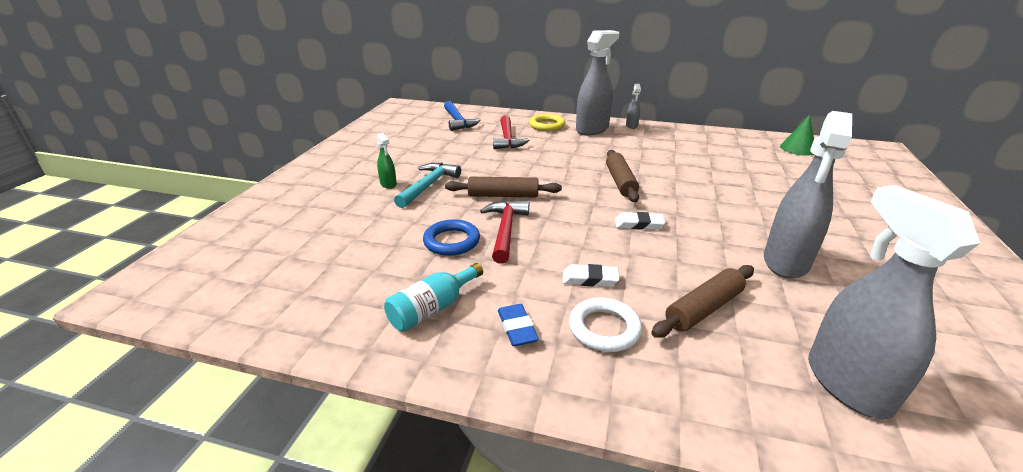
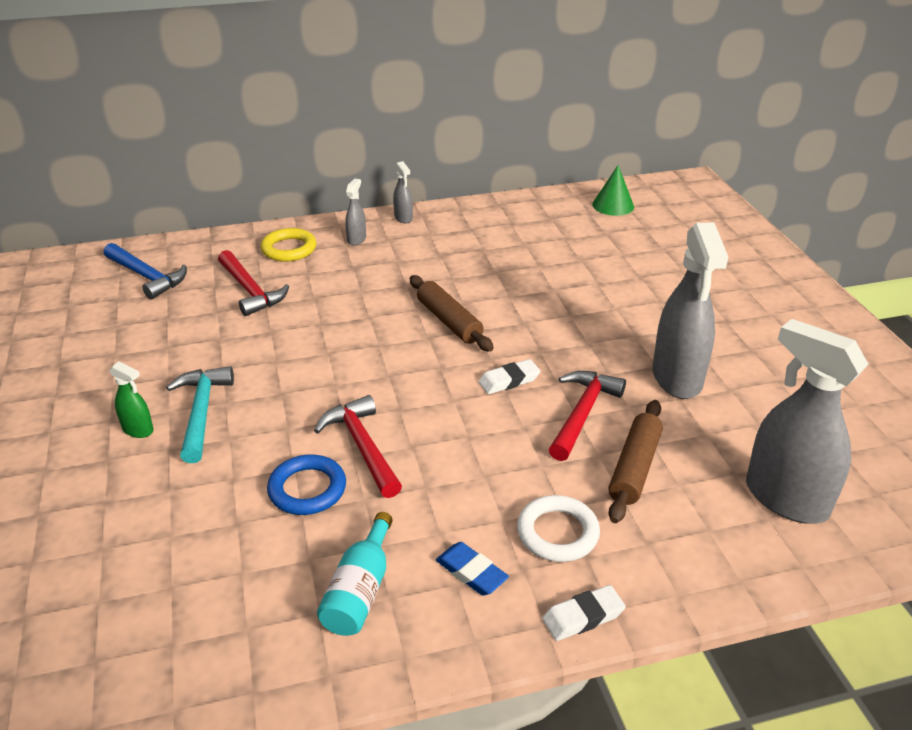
camera: 30 degrees left, 5 degrees up
(503, 195) = (318, 393): brown rolling pin -> none
(590, 279) = (504, 477): white eraser -> white eraser (583, 616)
(592, 129) = (356, 239): grey spray bottle -> grey spray bottle, size x0.45
(683, 260) = (582, 413): none -> red hammer

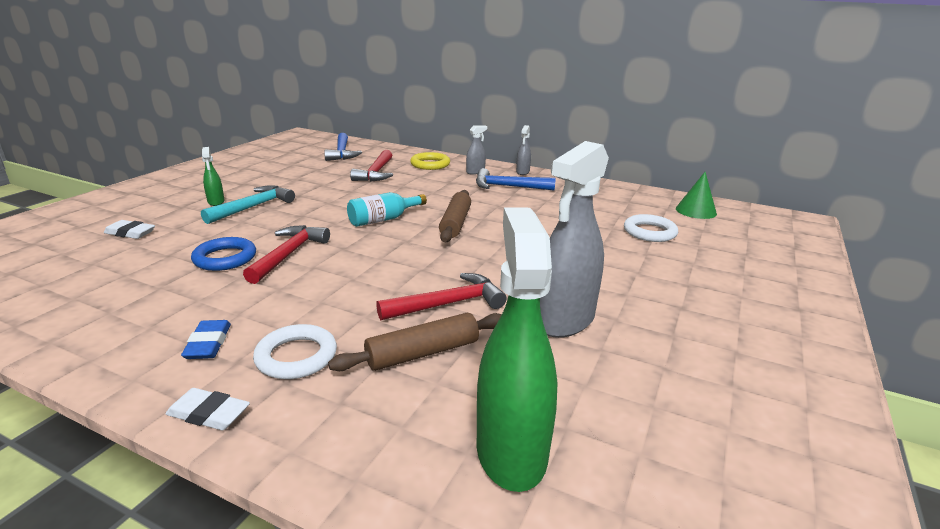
camera: 40 degrees right, 10 degrees down
(360, 591) = (145, 315): turquoise bottle -> turquoise bottle (383, 219)
(421, 247) = (508, 187): none -> blue hammer
(509, 380) = (434, 265): white eraser -> white eraser (130, 233)
(613, 250) = (649, 232): none -> white ring
(785, 498) = (511, 451): grey spray bottle -> green spray bottle

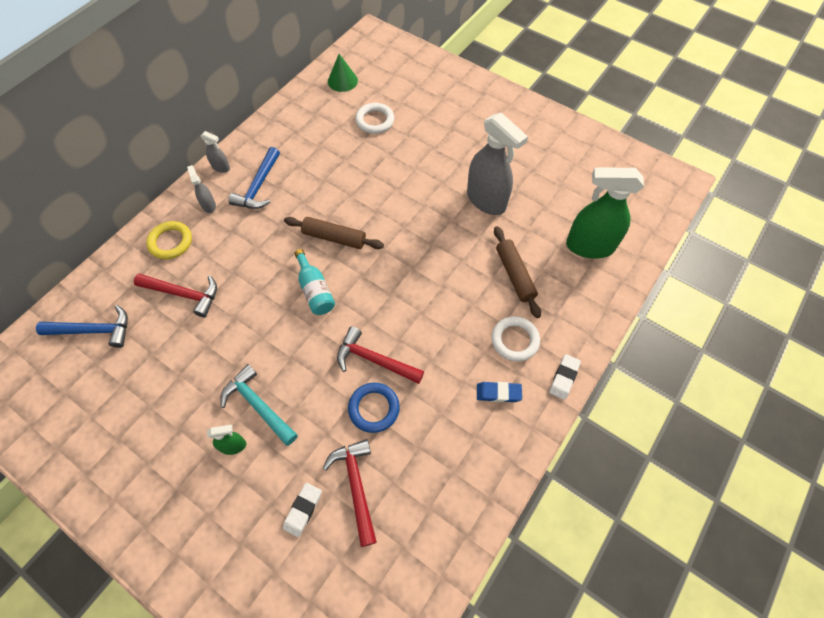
camera: 80 degrees left, 35 degrees up
(448, 304) = (462, 257): red hammer -> red hammer (356, 486)

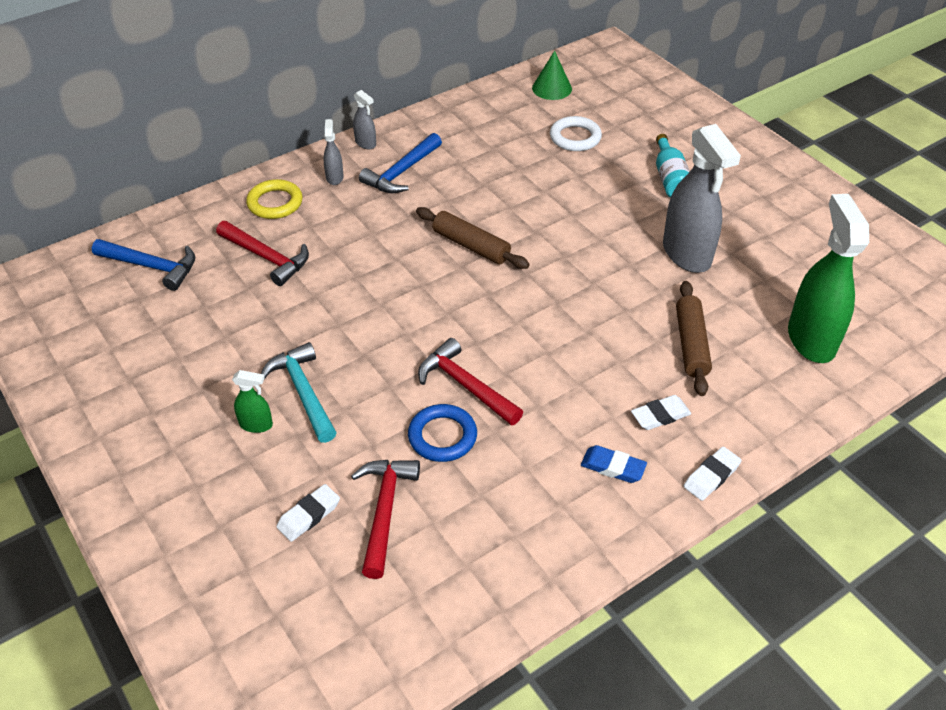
camera: 20 degrees right, 15 degrees down
(315, 290) = (423, 294): turquoise bottle -> turquoise bottle (670, 178)
(515, 340) = (660, 415): white ring -> white eraser
(589, 246) = (811, 339): green spray bottle -> green spray bottle turned 60 degrees clockwise

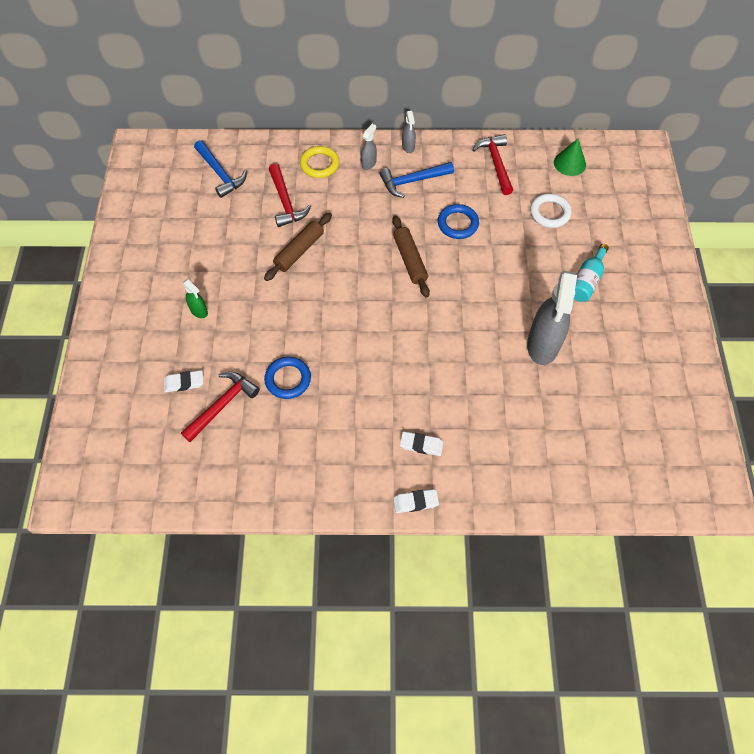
camera: 35 degrees right, 15 degrees up
(303, 392) = (237, 305): turquoise hammer -> none
(465, 385) = (326, 355): red hammer -> red hammer (495, 163)
(490, 189) = (457, 224): none -> blue ring
(613, 467) = (364, 459): blue eraser -> none
(691, 344) = (485, 410): brown rolling pin -> brown rolling pin (299, 251)
(811, 339) = (566, 454): green spray bottle -> none

